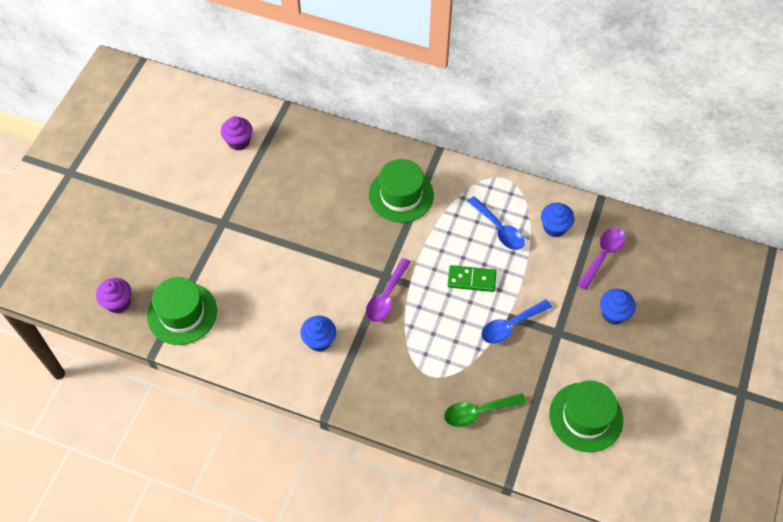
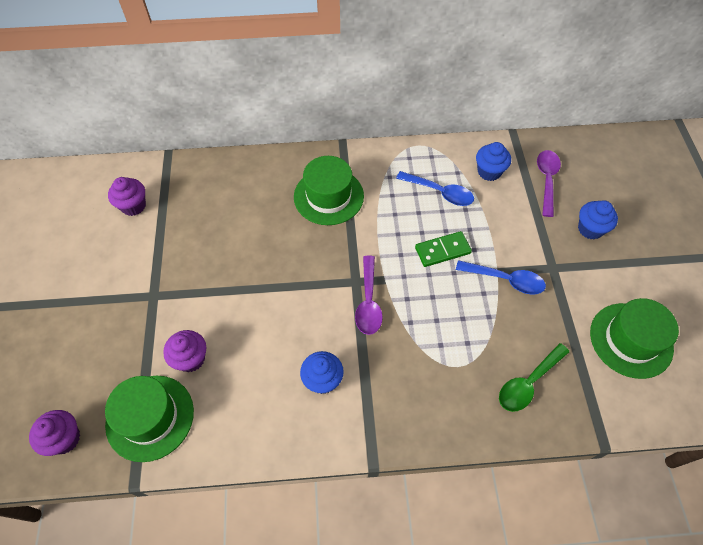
camera: 25 degrees left, 0 degrees up
(229, 283) = (191, 359): none -> purple cupcake
(510, 326) = (506, 280): blue spoon -> blue spoon turned 105 degrees counterclockwise

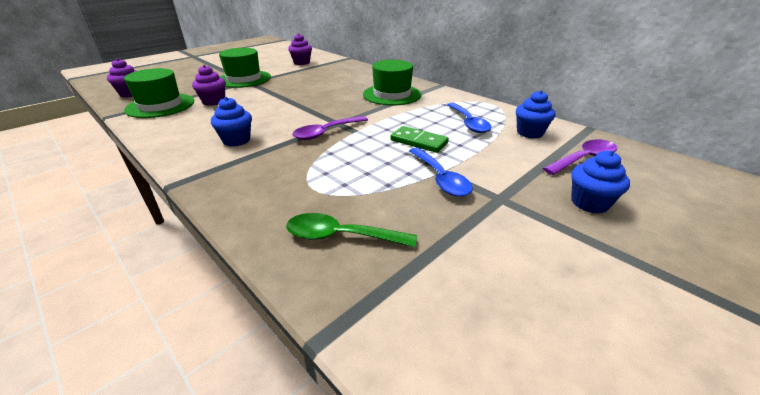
camera: 50 degrees right, 25 degrees down
(631, 340) = (508, 298): green hat -> green hat (244, 79)

